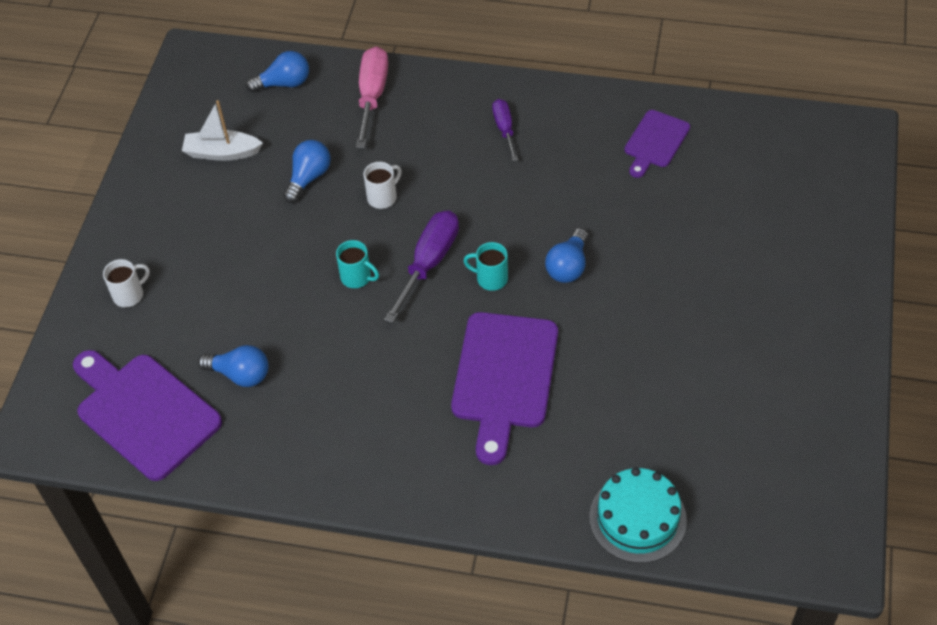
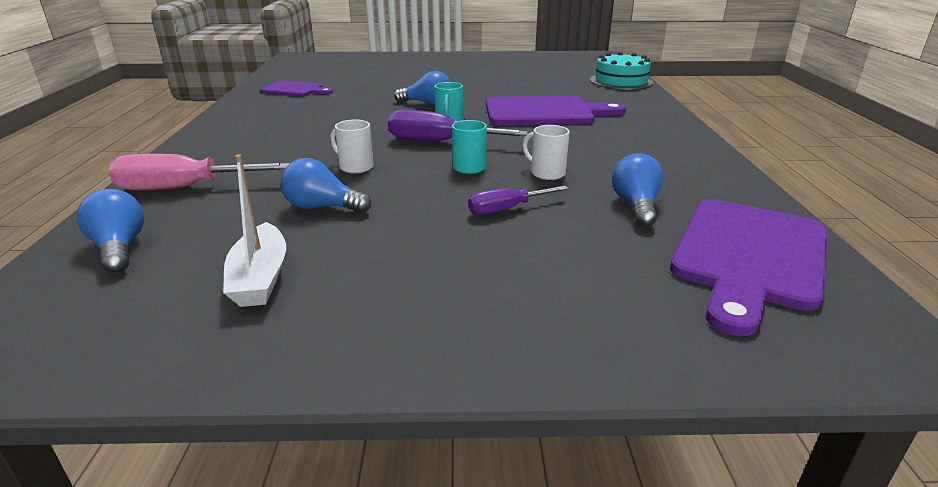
camera: 105 degrees left, 25 degrees down
(129, 295) = (576, 310): white mug -> white mug (546, 173)
(504, 129) = (265, 129): purple screwdriver -> purple screwdriver (506, 209)

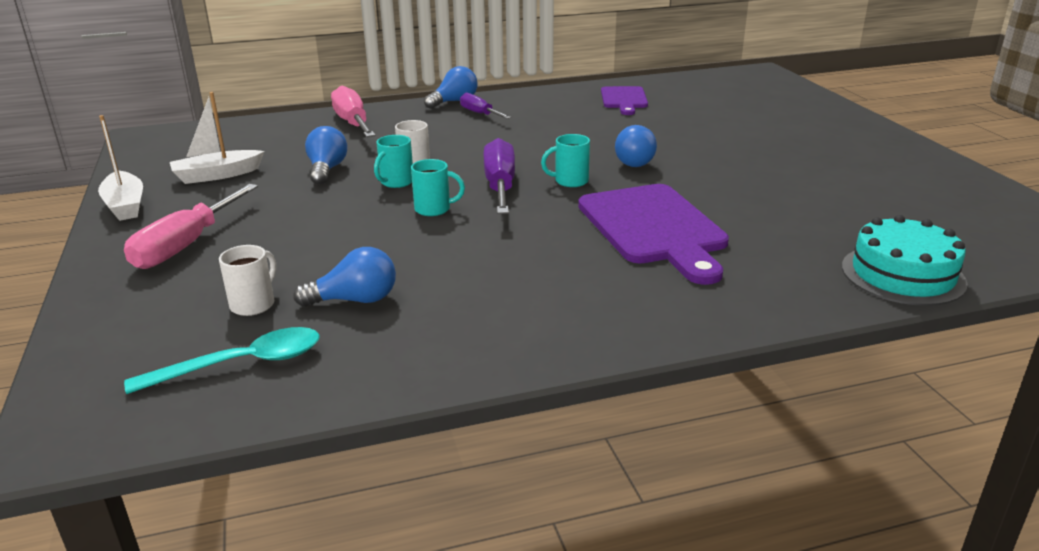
camera: 75 degrees right, 0 degrees up
(119, 248) = (257, 132): blue light bulb -> blue light bulb (454, 102)
(305, 357) = (125, 205): none -> white boat
(393, 177) = (396, 182): none -> turquoise mug
(484, 295) = (186, 245): none -> pink screwdriver
(506, 209) = (335, 237): purple screwdriver -> purple screwdriver (479, 114)
(546, 173) = (432, 247): white mug -> white mug (254, 304)
(749, 256) = (241, 364): purple cutting board -> turquoise spoon

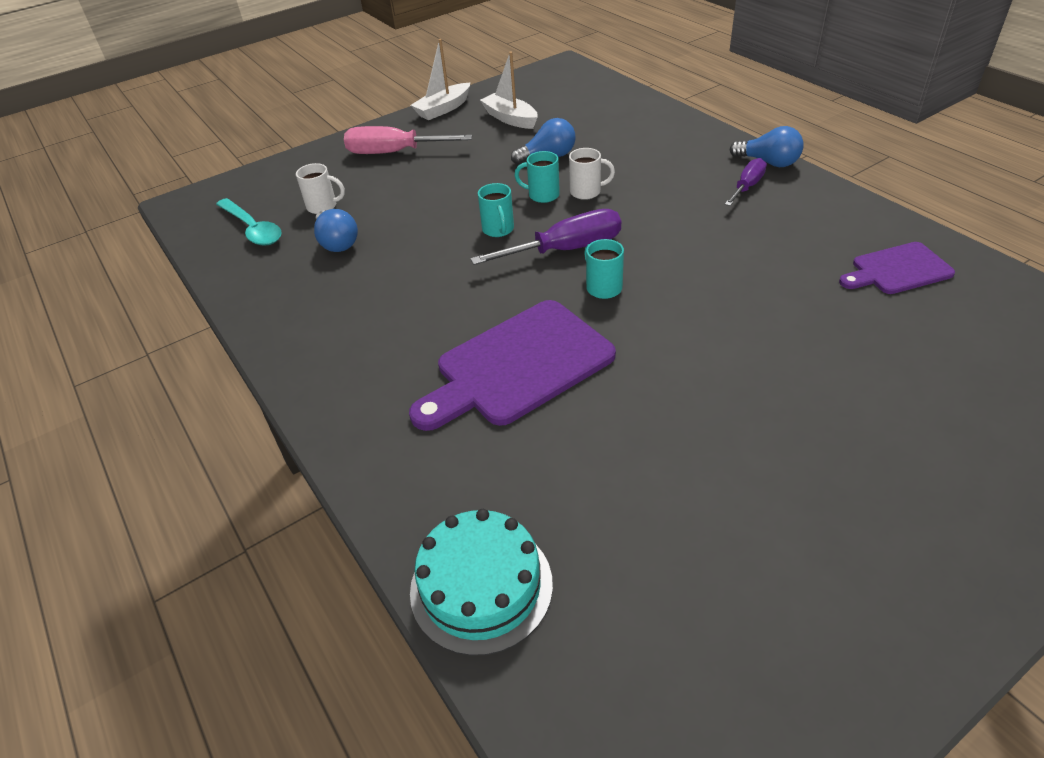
camera: 75 degrees right, 15 degrees up
(353, 123) = (660, 132): pink screwdriver -> none
(632, 161) = (687, 317): blue light bulb -> none

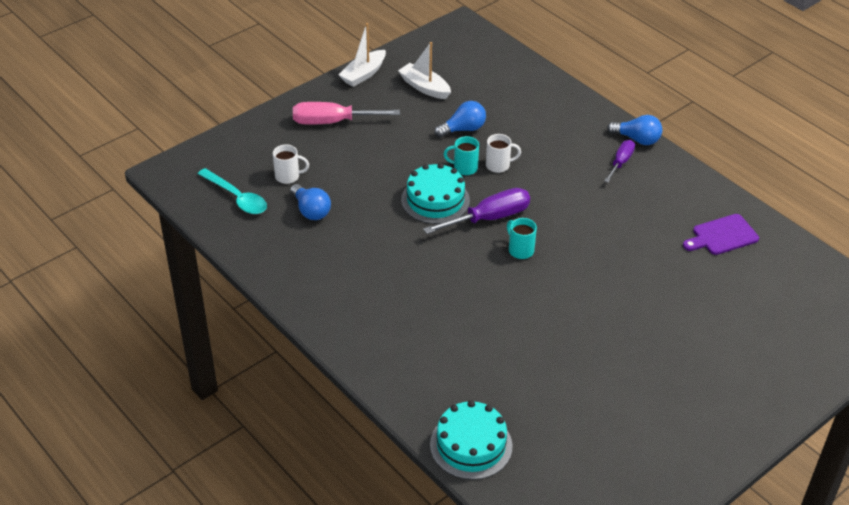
camera: 10 degrees left, 0 degrees up
(498, 230) = (435, 200): turquoise mug -> turquoise cake
(518, 366) = (469, 310): purple cutting board -> none

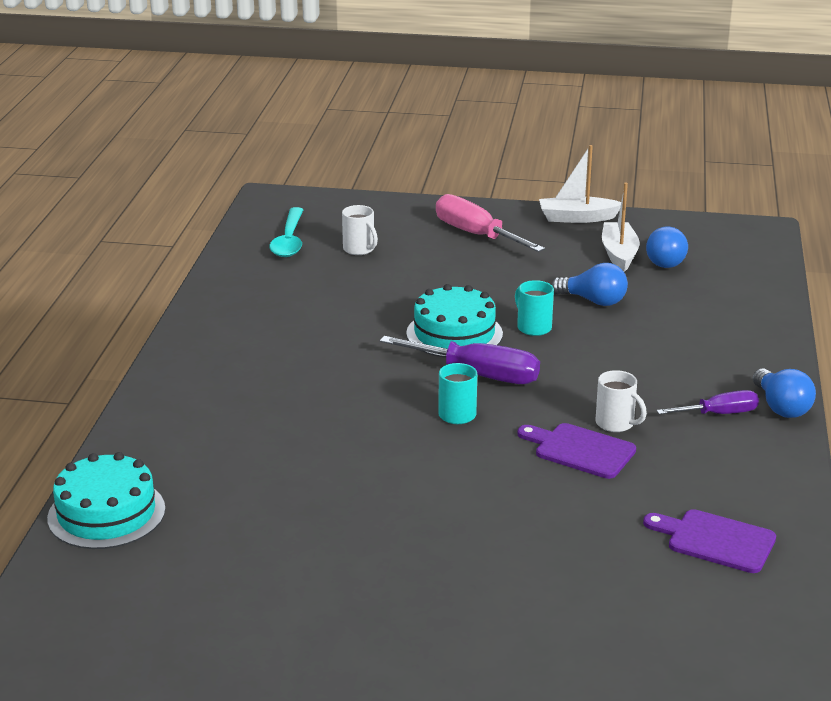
camera: 50 degrees right, 15 degrees down
(311, 210) = (329, 280): blue light bulb -> blue light bulb (666, 260)
(498, 165) = (573, 344): white mug -> white mug (616, 424)
(602, 229) = (580, 450): none -> purple cutting board

